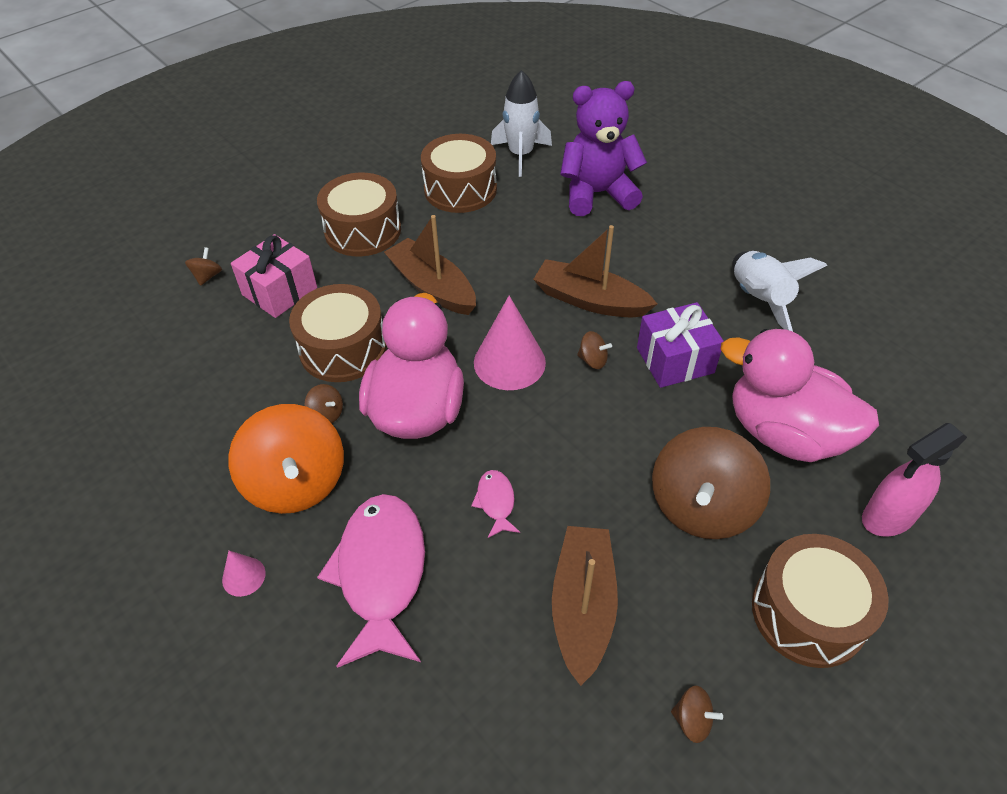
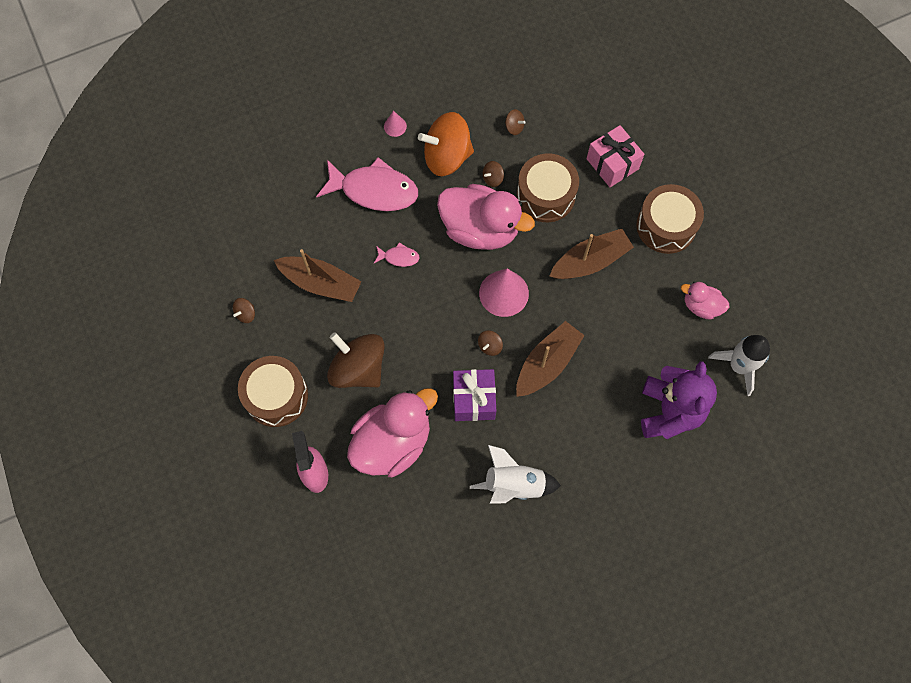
camera: 105 degrees right, 20 degrees up
(207, 276) = (640, 121): brown spinning top -> brown spinning top (514, 127)
(460, 189) = (701, 306): brown drum -> pink duck

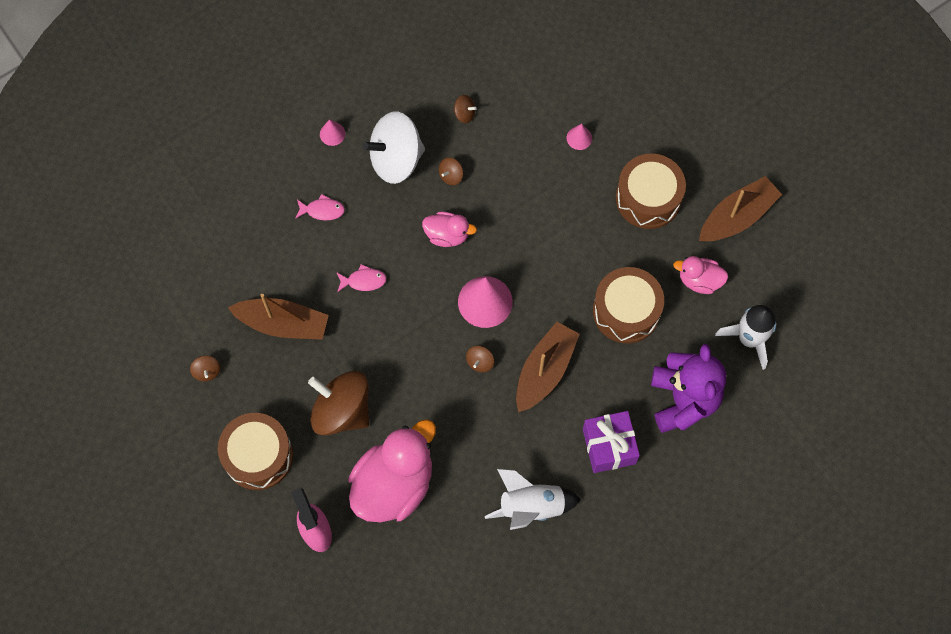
camera: 10 degrees left, 0 degrees up
(246, 314) = (207, 371): brown spinning top -> brown spinning top turned 45 degrees counterclockwise
(374, 190) = (322, 210): pink fish -> pink fish, size x0.44
(446, 157) = (396, 159): orange spinning top -> white spinning top
(474, 399) = (473, 423): purple gift -> purple gift (609, 446)
(480, 229) = (447, 235): pink duck -> pink duck, size x0.50
(546, 195) = (512, 185): brown drum -> brown drum (626, 311)
(590, 261) = (573, 251): brown boat -> brown boat (737, 216)
(612, 164) = (579, 138): pink gift -> pink cone

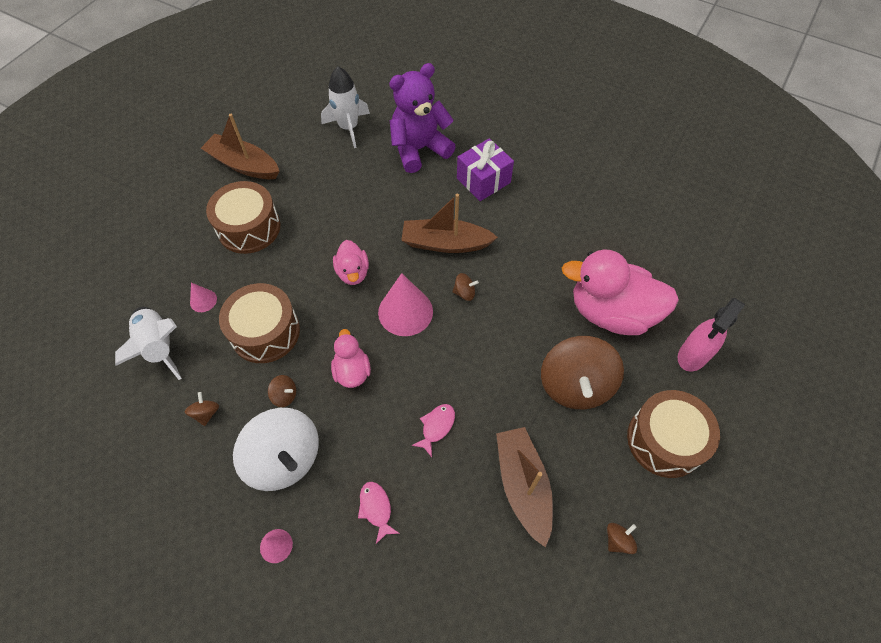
camera: 115 degrees left, 10 degrees down
(363, 281) = (436, 427): pink fish -> pink fish turned 60 degrees clockwise
(531, 506) = (562, 211): white rocket -> white rocket (159, 347)
(626, 311) = (363, 208): brown drum -> brown drum (265, 332)
(699, 280) = (312, 171): pink duck -> pink duck (353, 272)

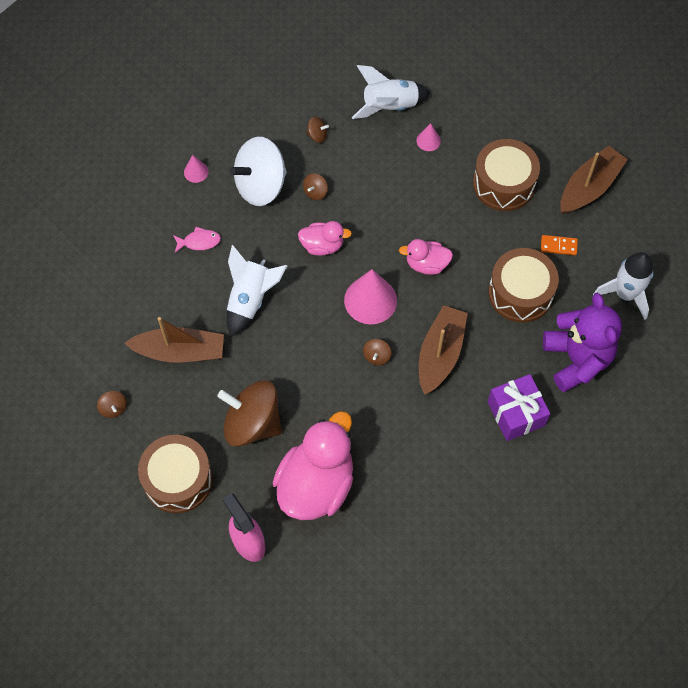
camera: 105 degrees right, 5 degrees up
(265, 332) = (381, 185): brown drum -> brown drum (520, 293)
(311, 177) = (558, 246): none -> orange domino
(436, 427) = (251, 299): pink fish -> white rocket

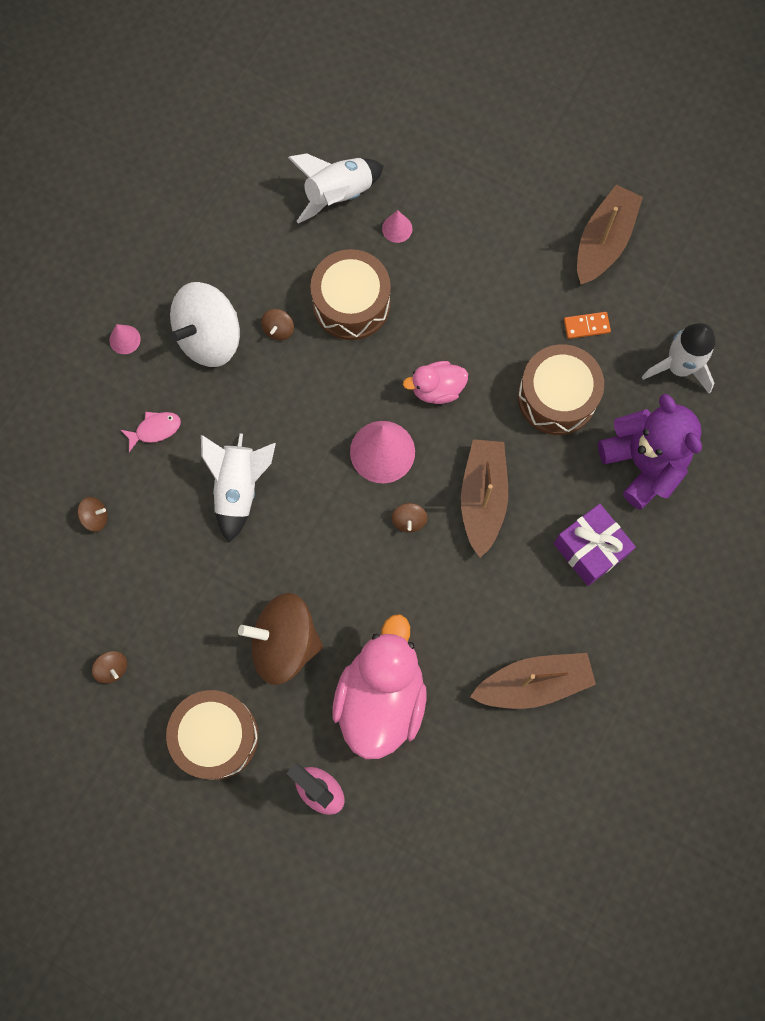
camera: 15 degrees left, 10 degrees up
(180, 351) = (172, 576): brown boat -> brown boat (533, 683)
(317, 135) = (260, 255): brown spinning top -> brown spinning top (95, 517)
(322, 245) = (306, 396): pink duck -> none
(504, 184) = (501, 262): brown drum -> brown drum (351, 303)

